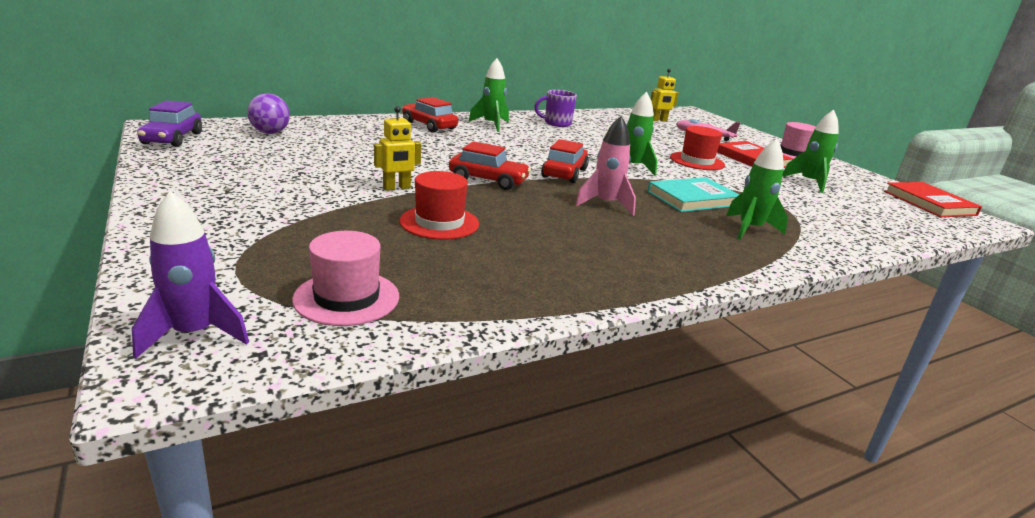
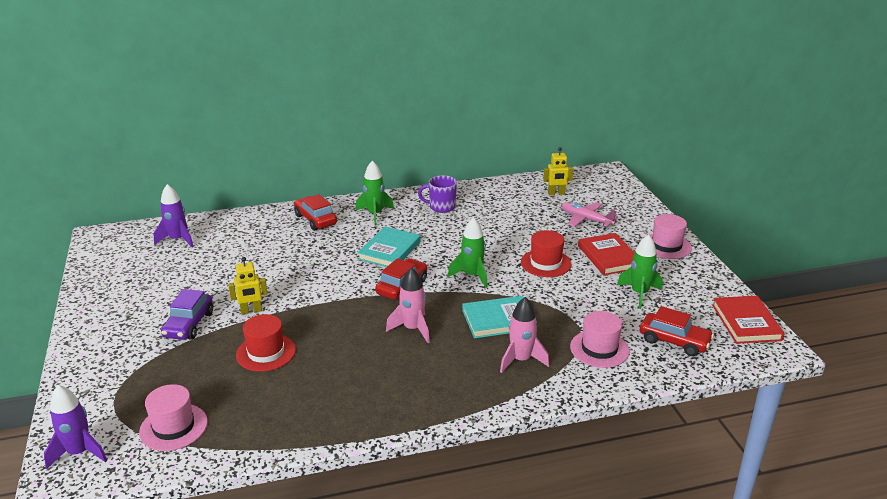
camera: 15 degrees right, 5 degrees up
(172, 138) = (103, 252): purple car -> purple car (189, 324)
(270, 133) = (178, 240): purple ball -> purple rocket
(488, 180) = (329, 299): red car -> red car (674, 341)
(528, 148) = (389, 250): none -> turquoise book
(749, 229) = (521, 360): green rocket -> pink rocket
(819, 220) = (599, 349): none -> pink hat

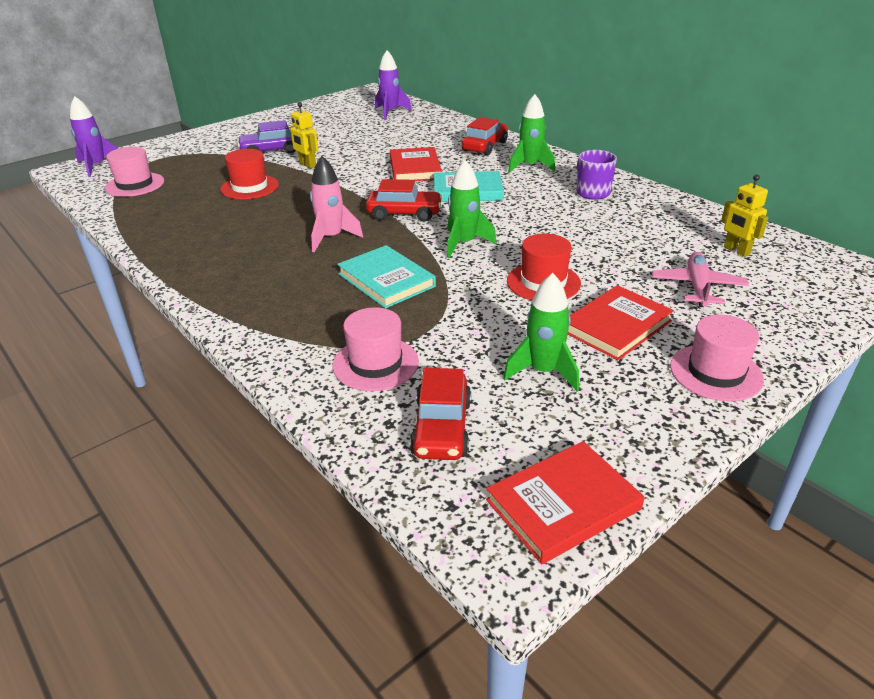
camera: 65 degrees right, 5 degrees up
(322, 261) = (415, 168): none -> red book
(521, 360) = (314, 312): pink rocket -> none

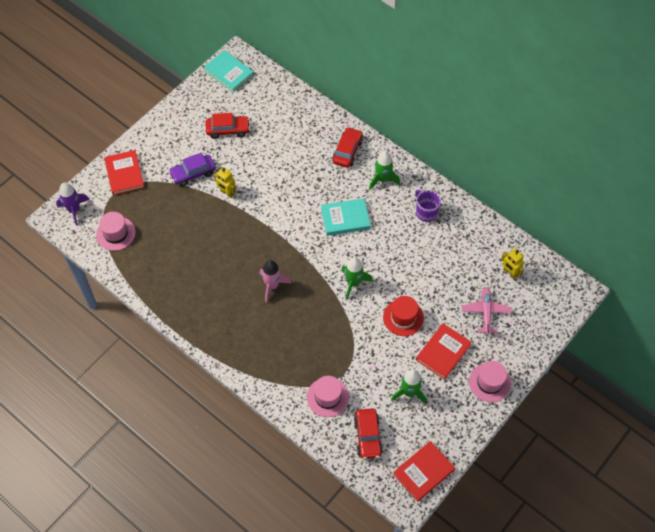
camera: 10 degrees left, 25 degrees up
(249, 187) = (197, 228): red hat -> none
(386, 280) = (316, 326): turquoise book -> turquoise book (229, 73)
(390, 112) = (265, 98): purple rocket -> none
(404, 214) = (310, 252): red car -> red car (228, 130)
(415, 168) = (304, 190): red book -> red book (124, 174)

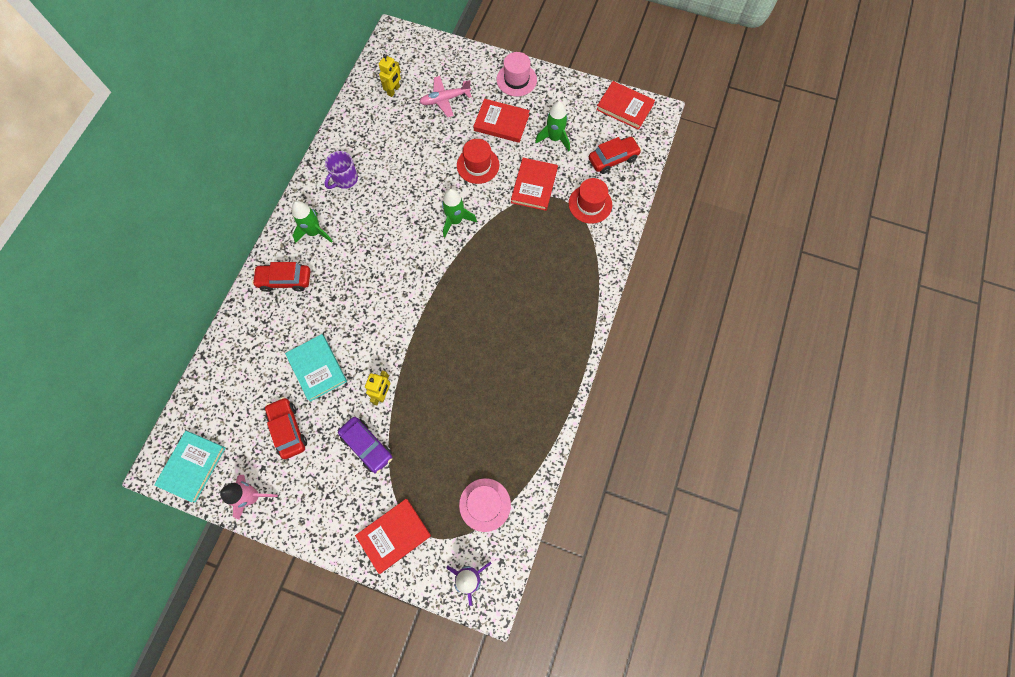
camera: 110 degrees left, 10 degrees up
(272, 286) = (488, 298): pink rocket -> pink rocket (253, 496)
(327, 397) = (590, 204): pink hat -> red hat
(345, 218) = (378, 253): turquoise book -> turquoise book (317, 368)
(364, 357) = (534, 186): none -> red book

